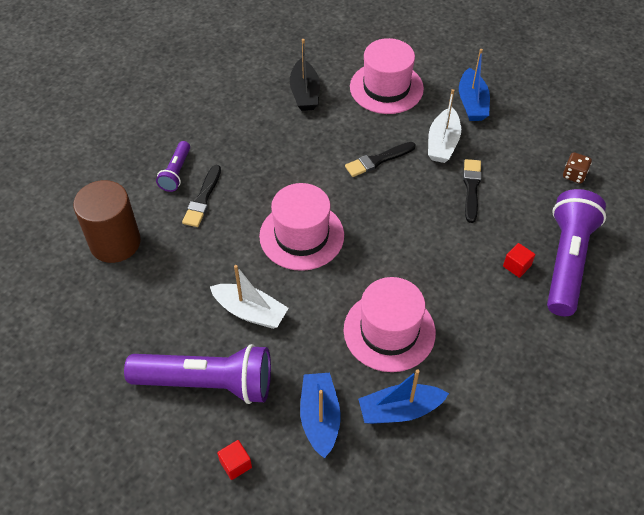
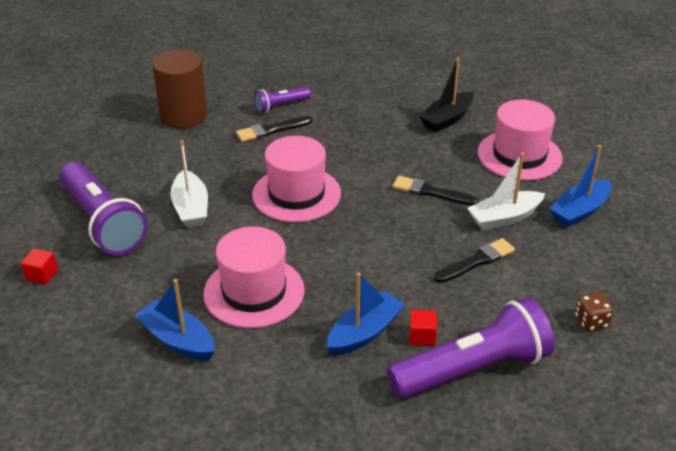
camera: 50 degrees right, 15 degrees down
(320, 418) = (125, 297): blue boat -> blue boat (364, 332)

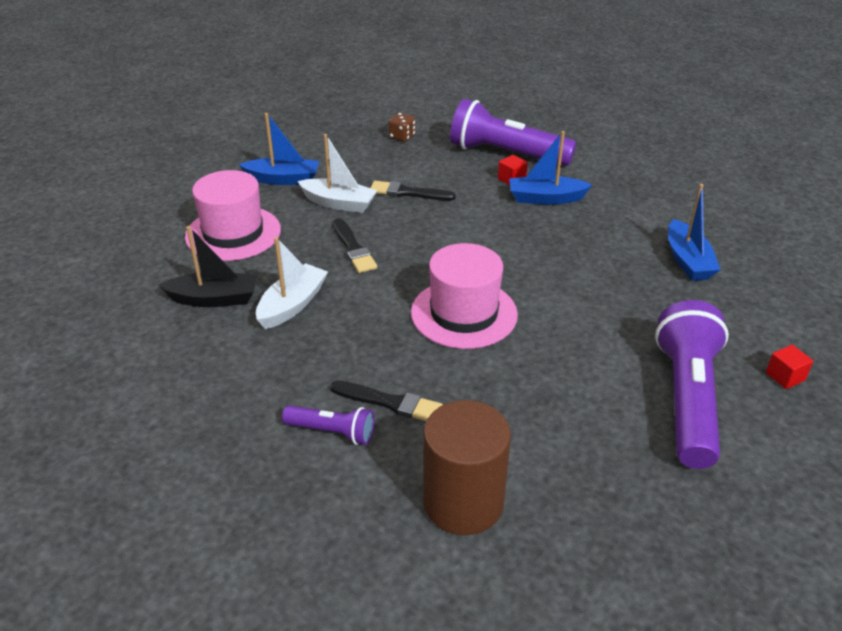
camera: 135 degrees left, 0 degrees up
(191, 208) = (580, 360): white boat -> white boat (292, 305)
(254, 292) = (595, 259): pink hat -> none

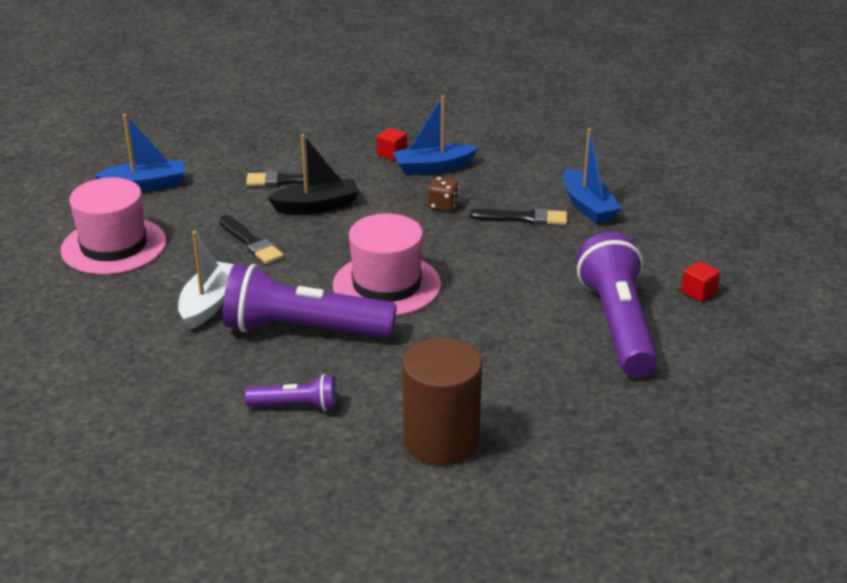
camera: 15 degrees left, 5 degrees down
(214, 299) = (122, 311): black boat -> black boat (317, 206)
(339, 203) = (217, 201): white boat -> none
(390, 403) = (342, 372): black brush -> black brush (523, 218)
(402, 137) = (259, 126): brown dice -> brown dice (443, 206)
(506, 154) = (378, 129): purple flashlight -> purple flashlight (304, 330)

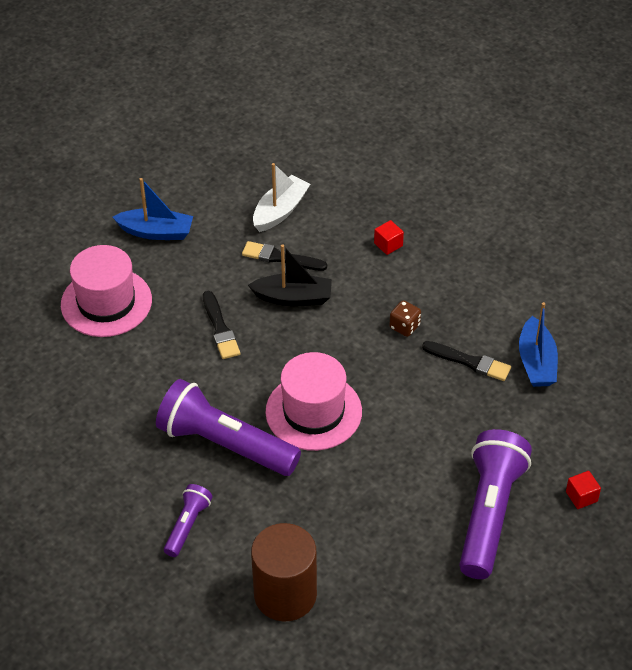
camera: 20 degrees right, 15 degrees up
(208, 304) = (160, 392): white boat -> white boat (280, 211)
(296, 406) = (187, 525): purple flashlight -> purple flashlight turned 90 degrees counterclockwise
(433, 168) = (417, 273): blue boat -> none

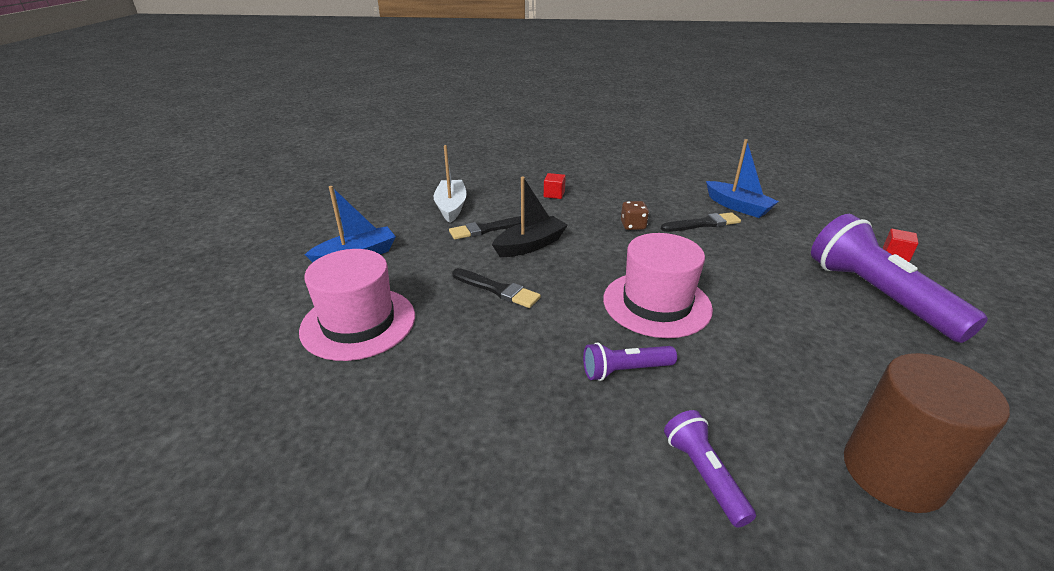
camera: 40 degrees left, 15 degrees down
(225, 444) = (625, 370): purple flashlight -> purple flashlight, size x0.50

